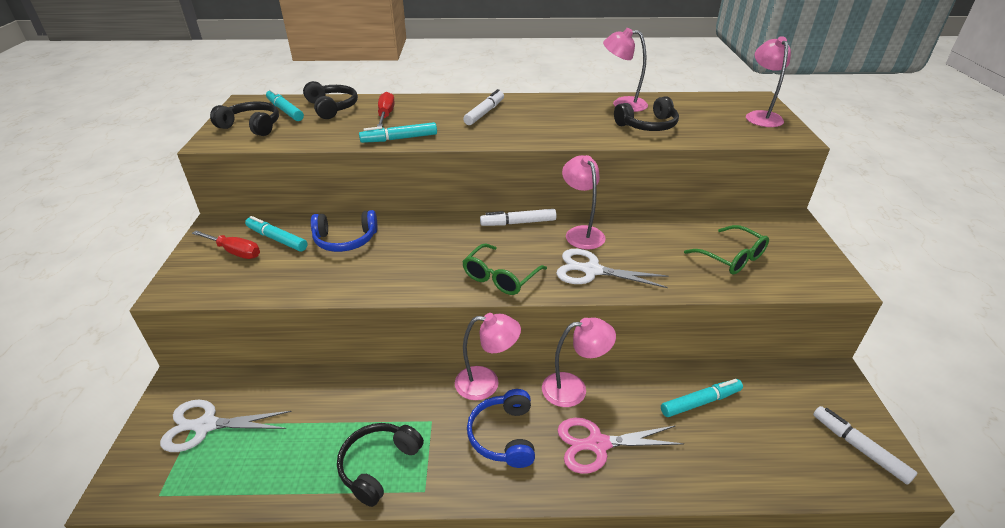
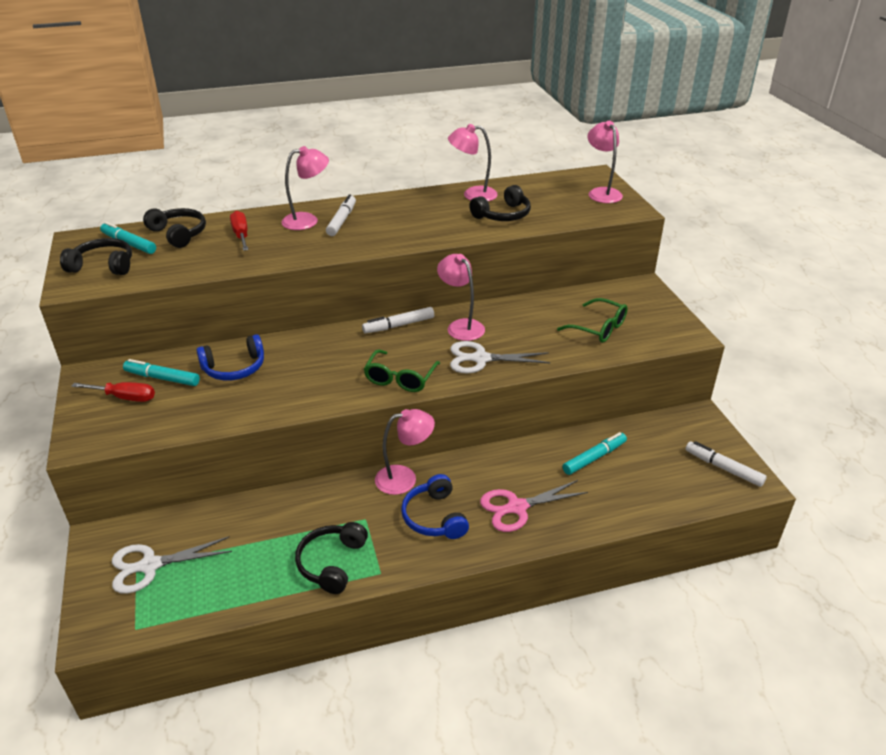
camera: 15 degrees left, 0 degrees up
(399, 139) = (268, 259): turquoise marker -> none
(573, 388) = (484, 468): pink lamp -> pink lamp (307, 220)

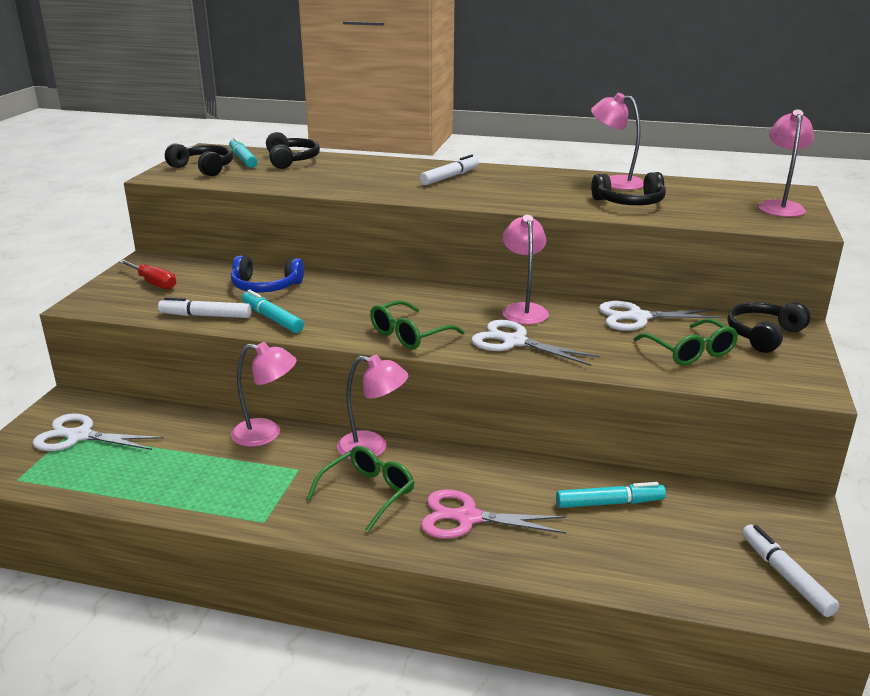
camera: 30 degrees right, 10 degrees down
(162, 378) = (198, 278): turquoise marker -> turquoise marker (272, 318)
(241, 235) = (343, 170): red screwdriver -> none
(307, 220) = (417, 171): pink lamp -> pink lamp (266, 434)
(331, 563) = (228, 494): black headphones -> black headphones (763, 335)
(398, 325) = (457, 293): white marker -> white marker (205, 316)
(434, 517) = (368, 493): blue headphones -> green glasses
(543, 308) = (638, 317): none -> white scissors

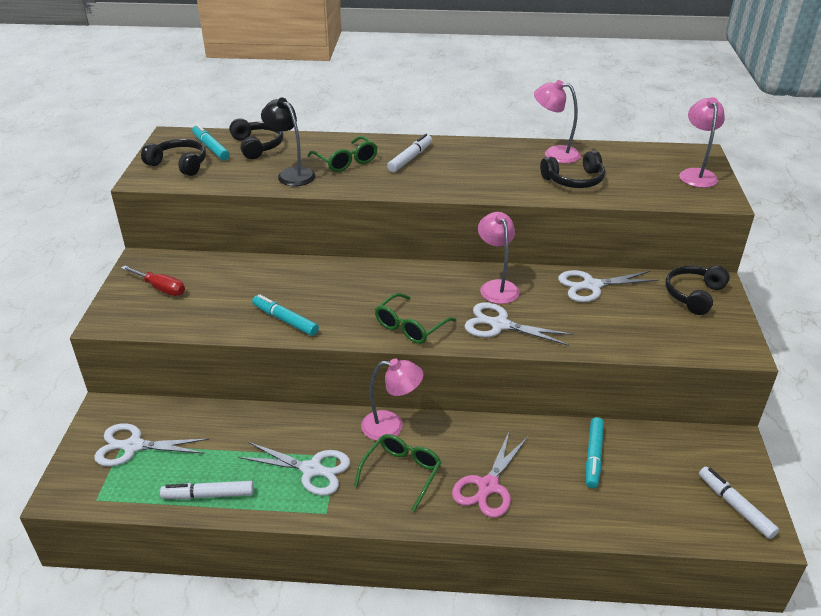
camera: 10 degrees left, 10 degrees up
(205, 316) = (225, 323): white marker -> white marker (208, 495)
(265, 286) = (265, 282): blue headphones -> none
(265, 478) = (311, 469): none -> white scissors
(266, 434) = (297, 423): pink lamp -> none
(315, 181) = (291, 174): none -> black lamp
(467, 518) = (488, 486): pink scissors -> pink scissors turned 60 degrees counterclockwise
(609, 503) = (593, 456): turquoise marker -> turquoise marker turned 120 degrees clockwise
(689, 351) = (641, 320): green glasses -> green glasses (346, 161)

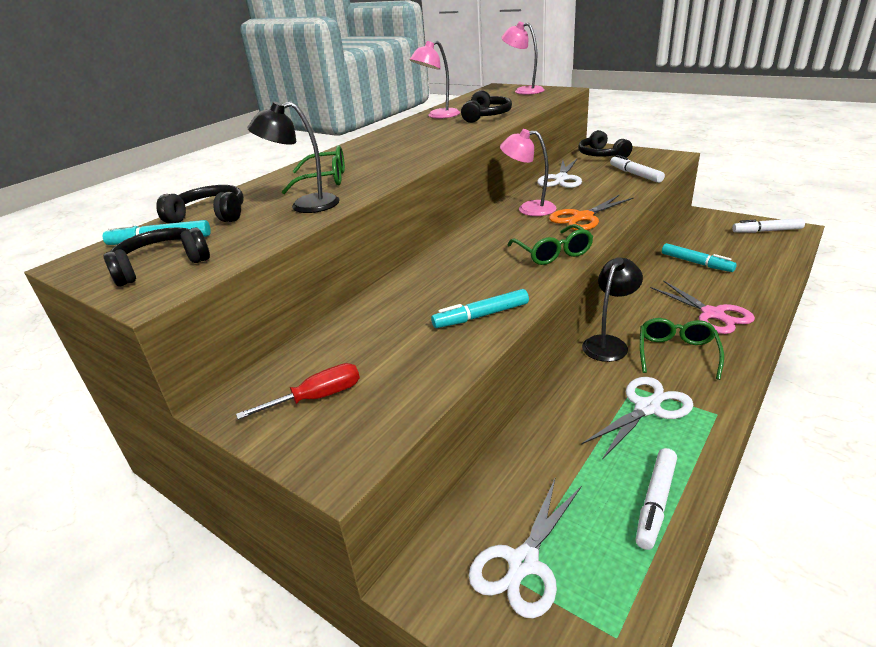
camera: 55 degrees left, 5 degrees down
(391, 426) = (608, 343): pink lamp -> black lamp
(401, 473) = (677, 353): green glasses -> green glasses turned 45 degrees clockwise
(410, 158) = (365, 156): white marker -> white marker (635, 174)
(500, 325) = (583, 217): white scissors -> orange scissors

